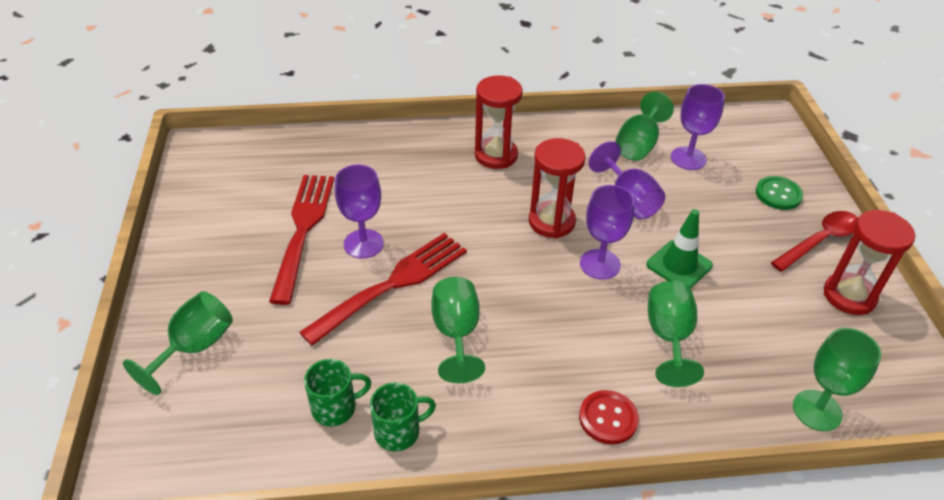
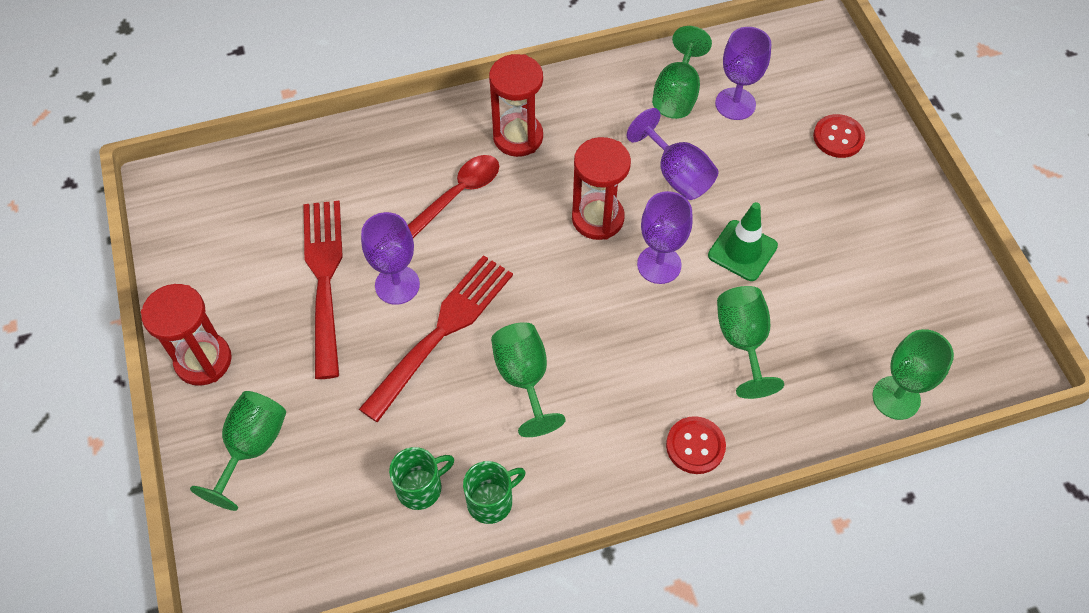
camera: 10 degrees left, 15 degrees up
(778, 194) = (838, 137): green button -> red button
(820, 241) = (886, 192): red spoon -> red spoon (456, 196)
(849, 296) = (920, 257): red hourglass -> red hourglass (203, 360)

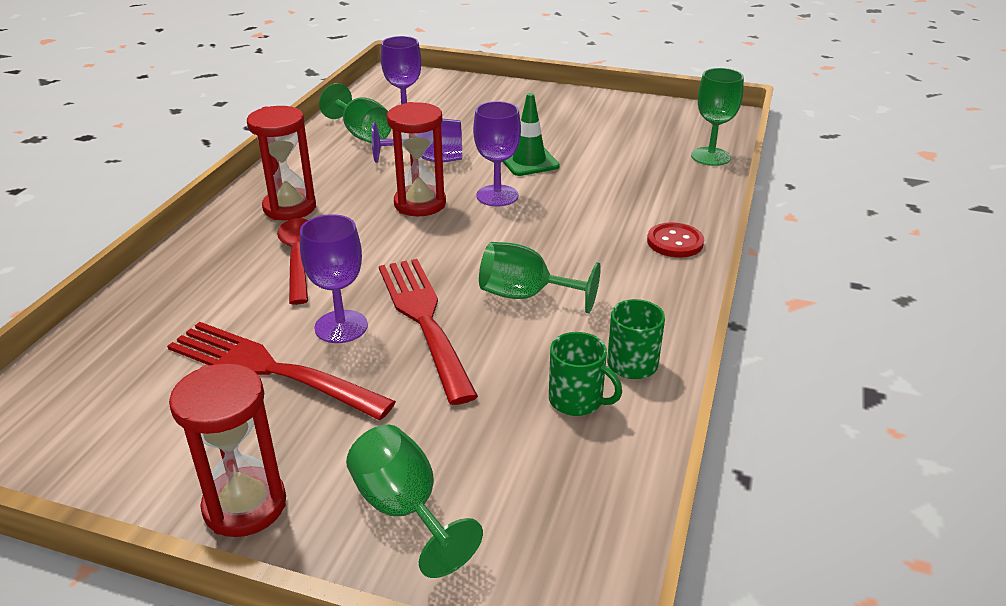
camera: 55 degrees left, 25 degrees down
(421, 487) = (577, 400): green mug -> green mug turned 120 degrees clockwise
(742, 341) = (605, 190): green goblet -> none
(838, 137) = (486, 99): red button -> none

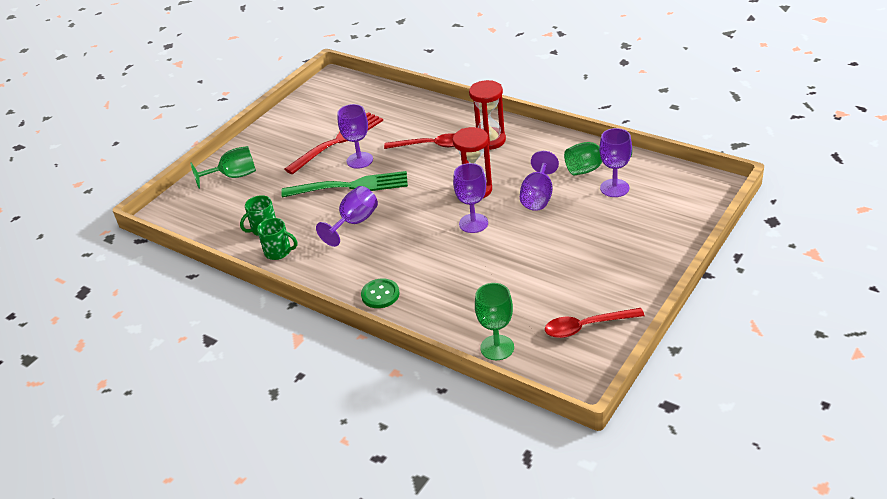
camera: 110 degrees right, 5 degrees up
(245, 505) = (260, 140): red hourglass -> none
(424, 321) = (350, 186): red fork -> green fork
(526, 296) = (354, 223): green goblet -> purple goblet
(529, 162) = (520, 244): green traffic cone -> none
(647, 117) = (586, 326): none -> red spoon
(675, 242) = (380, 294): red button -> green button

